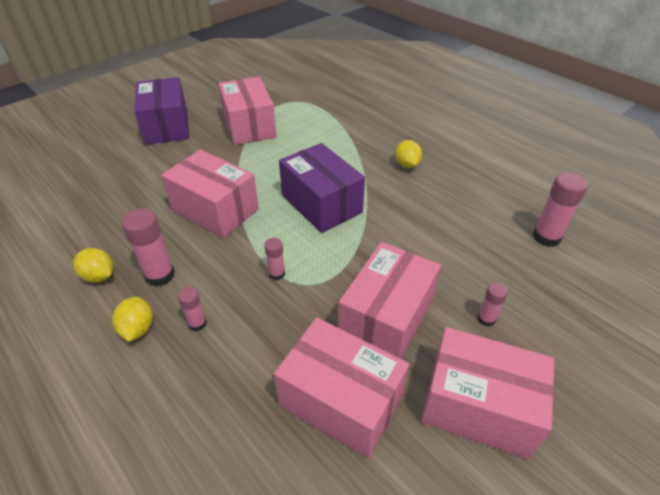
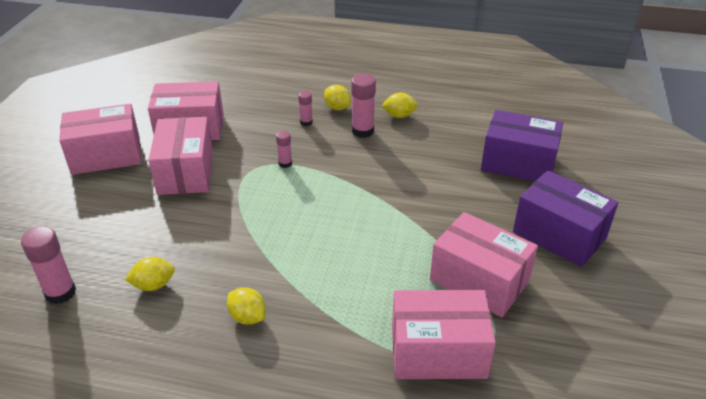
camera: 145 degrees right, 5 degrees down
(215, 210) = (385, 182): pink box -> pink box (438, 352)
(321, 203) = (302, 227): purple box -> purple box (518, 163)
(465, 211) = (153, 285): none -> yellow lemon
(486, 319) = (110, 200): pink glue stick -> none

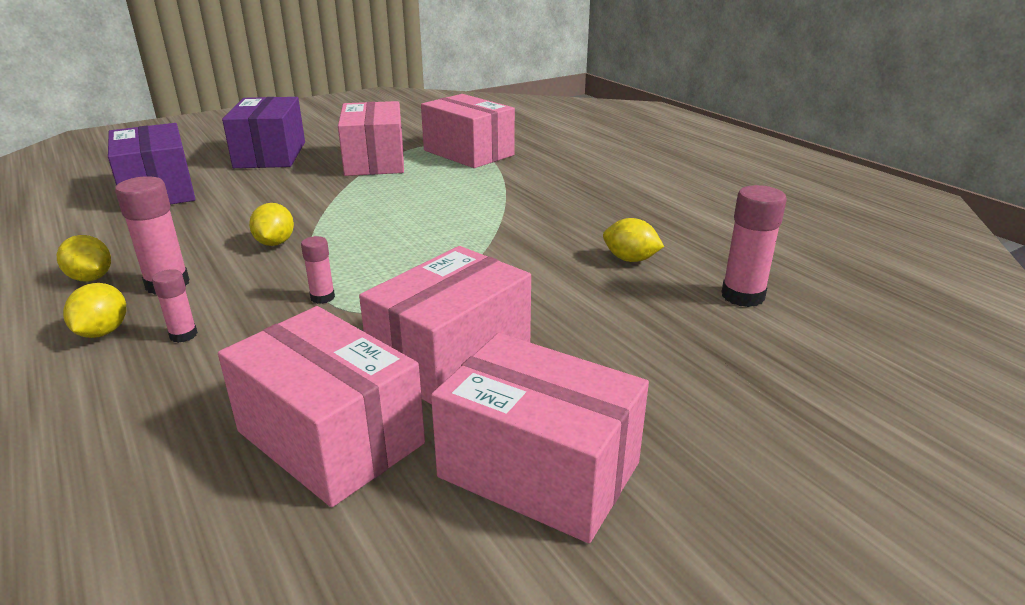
camera: 135 degrees left, 10 degrees down
(247, 317) = (568, 209): yellow lemon -> yellow lemon (275, 243)

